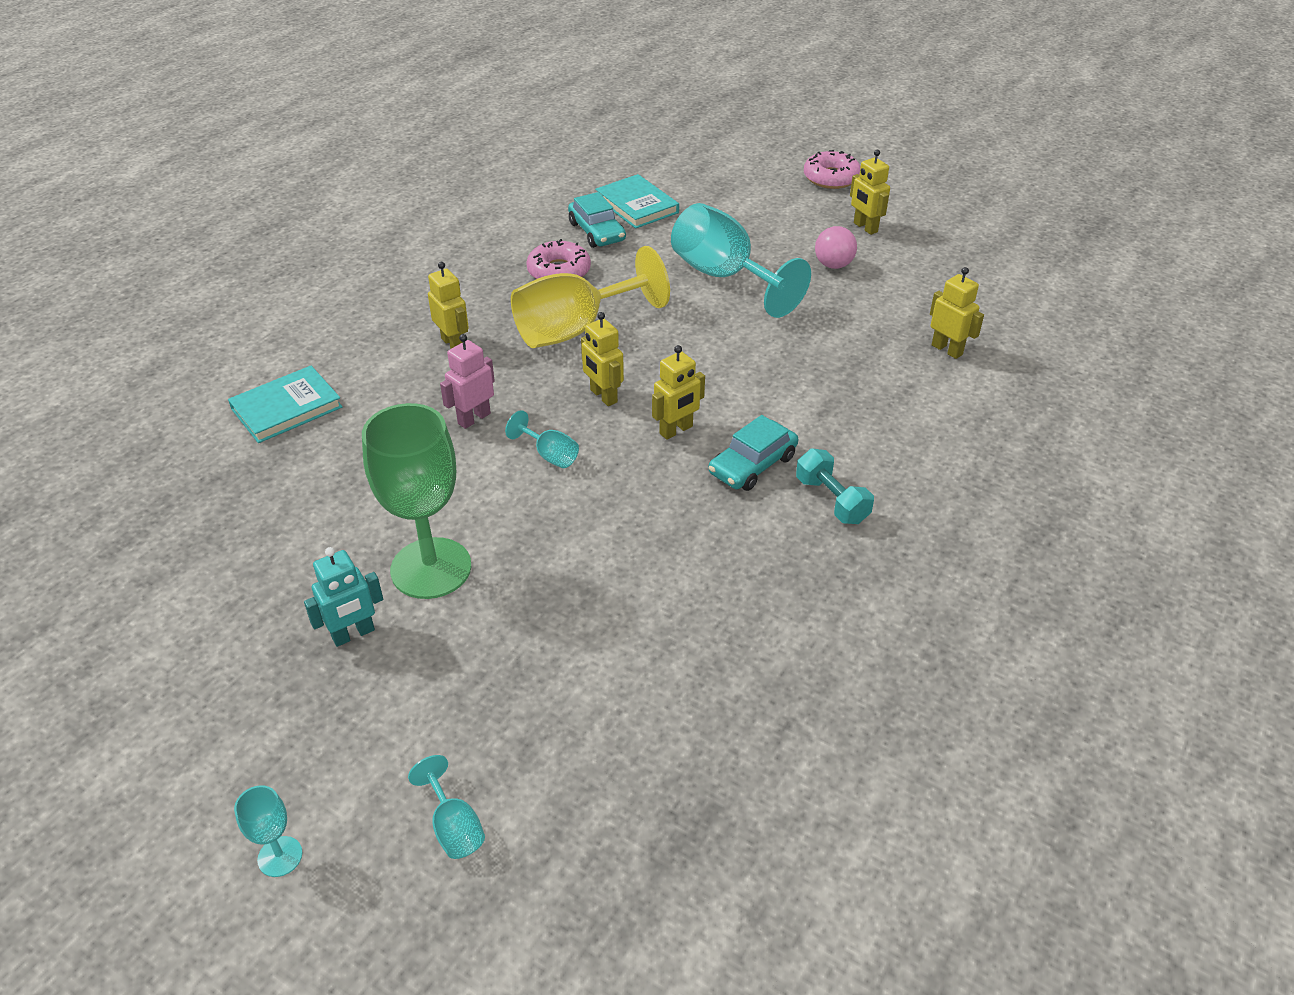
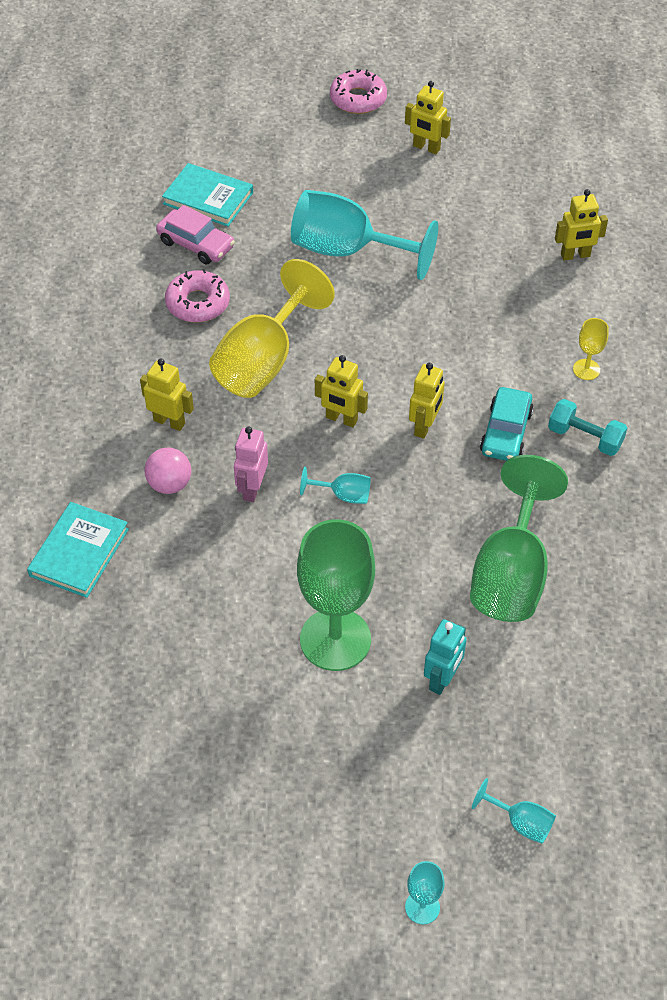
camera: 30 degrees left, 10 degrees up
(353, 634) = (324, 722): turquoise robot -> turquoise robot (442, 679)
(597, 232) = (196, 244): turquoise car -> pink car
(652, 586) = (511, 573): none -> green goblet
(833, 265) = (428, 201): pink ball -> pink ball (169, 484)
(881, 444) = (586, 369): none -> yellow goblet
(947, 350) = (575, 255): yellow robot -> yellow robot turned 150 degrees clockwise

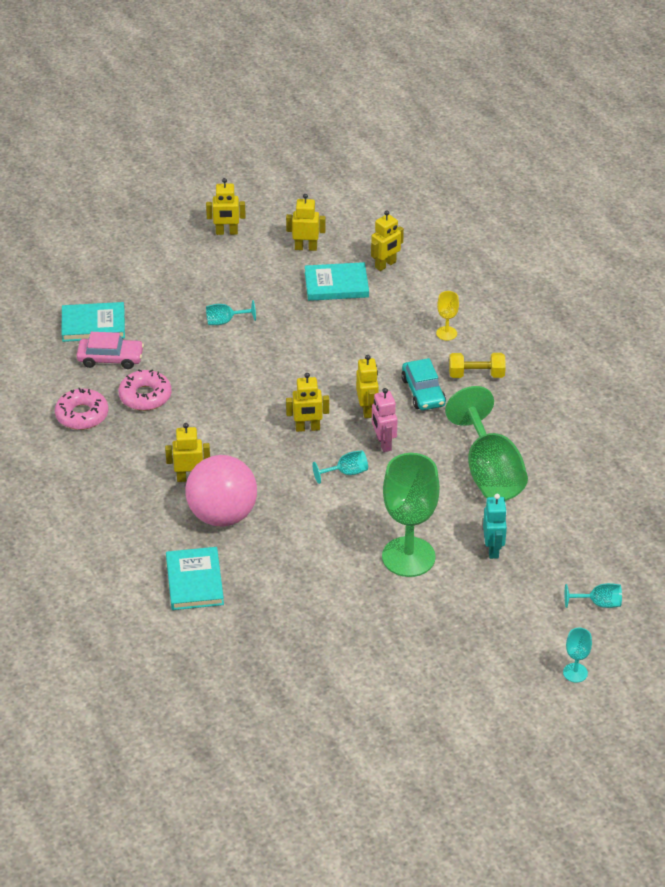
camera: 30 degrees left, 10 degrees down
(169, 484) = (222, 515): pink ball -> pink ball, size x1.95
(252, 489) = (281, 494): pink robot -> pink robot (383, 443)
(263, 361) = (224, 414): yellow goblet -> none
(347, 251) = (225, 321): turquoise goblet -> turquoise goblet, size x0.44
(358, 99) = (149, 217): pink donut -> pink donut (82, 415)
(499, 199) = (306, 248): none -> yellow robot
(501, 257) = (336, 285): none -> turquoise book
(585, 437) = (476, 374): turquoise dumbbell -> yellow dumbbell

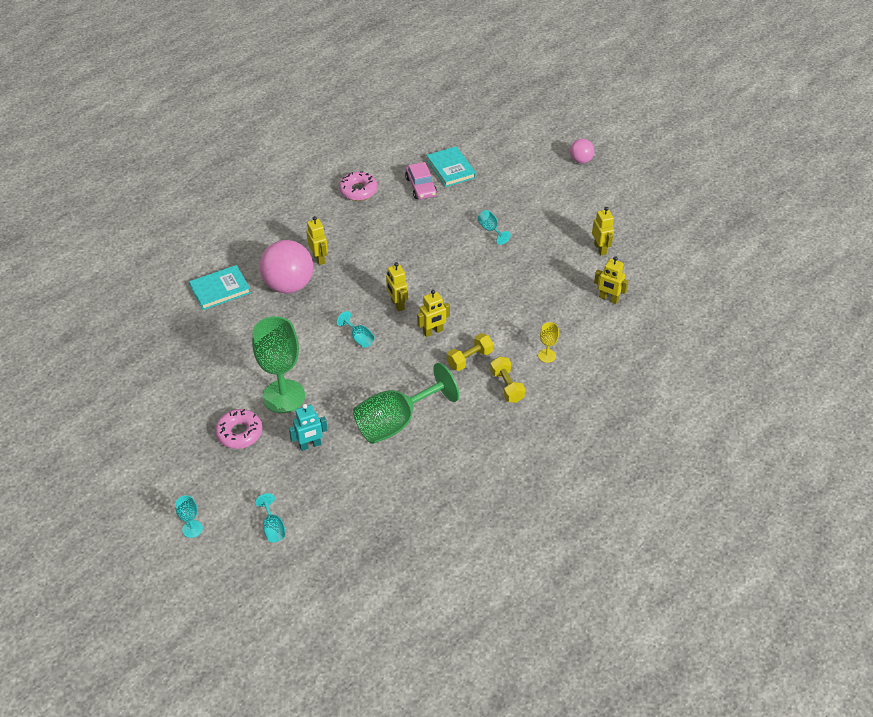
camera: 70 degrees right, 5 degrees up
(145, 396) = (391, 214): pink donut -> pink donut (239, 433)
(148, 218) = (581, 160): none -> pink ball
(226, 232) = (590, 203): yellow robot -> none
(336, 285) = (567, 277): turquoise book -> none
(383, 443) = (400, 350): pink robot -> none
(423, 392) = (469, 359): turquoise car -> yellow dumbbell

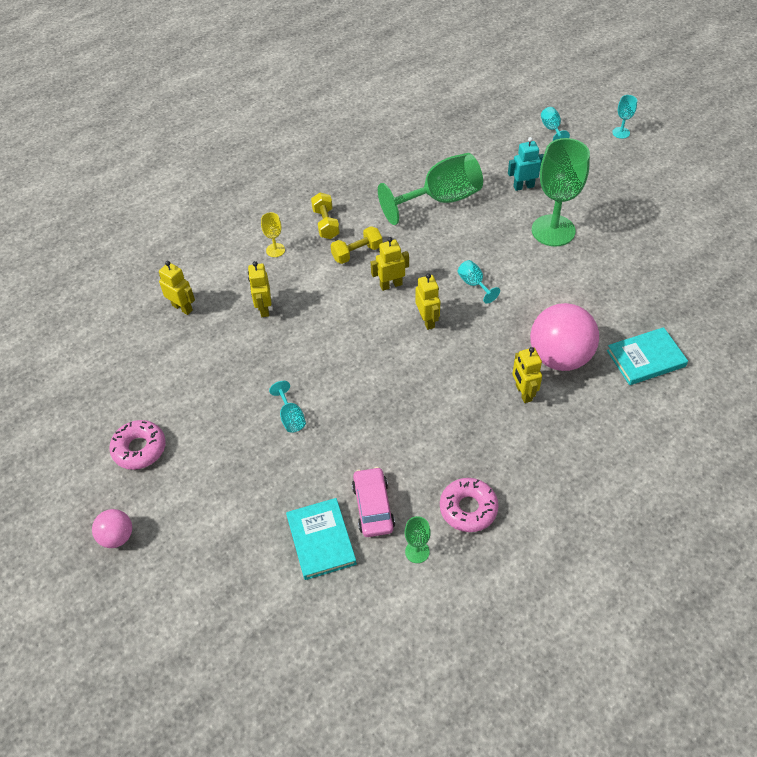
camera: 170 degrees left, 5 degrees up
(239, 433) = (593, 201): pink donut -> pink donut (139, 449)
(389, 168) = (417, 551): none -> green goblet
(600, 249) = (161, 375): yellow robot -> yellow robot (264, 309)

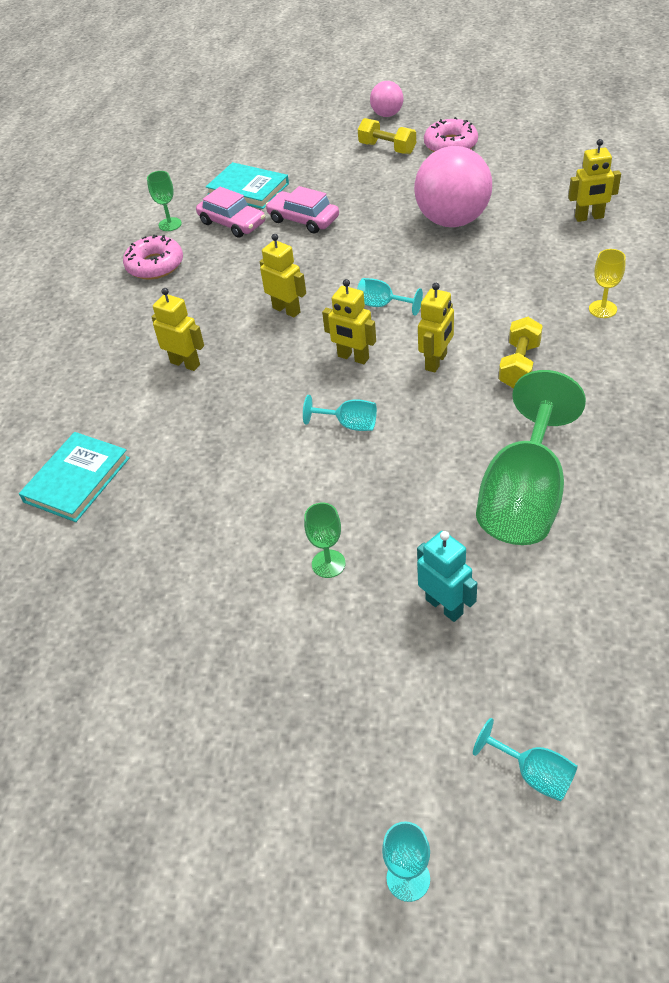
camera: 140 degrees right, 5 degrees down
(264, 309) = (520, 263): yellow robot -> yellow robot (286, 310)
(291, 417) = (370, 222): turquoise goblet -> turquoise goblet (382, 305)
(325, 462) = (303, 219): none -> pink car
(326, 224) = (603, 368): yellow dumbbell -> yellow dumbbell (387, 148)
(523, 186) = (444, 606): turquoise robot -> turquoise robot turned 75 degrees counterclockwise
(553, 230) = (328, 564): green goblet -> green goblet, size x0.44
(559, 357) = (177, 417): pink ball -> pink ball (452, 220)

